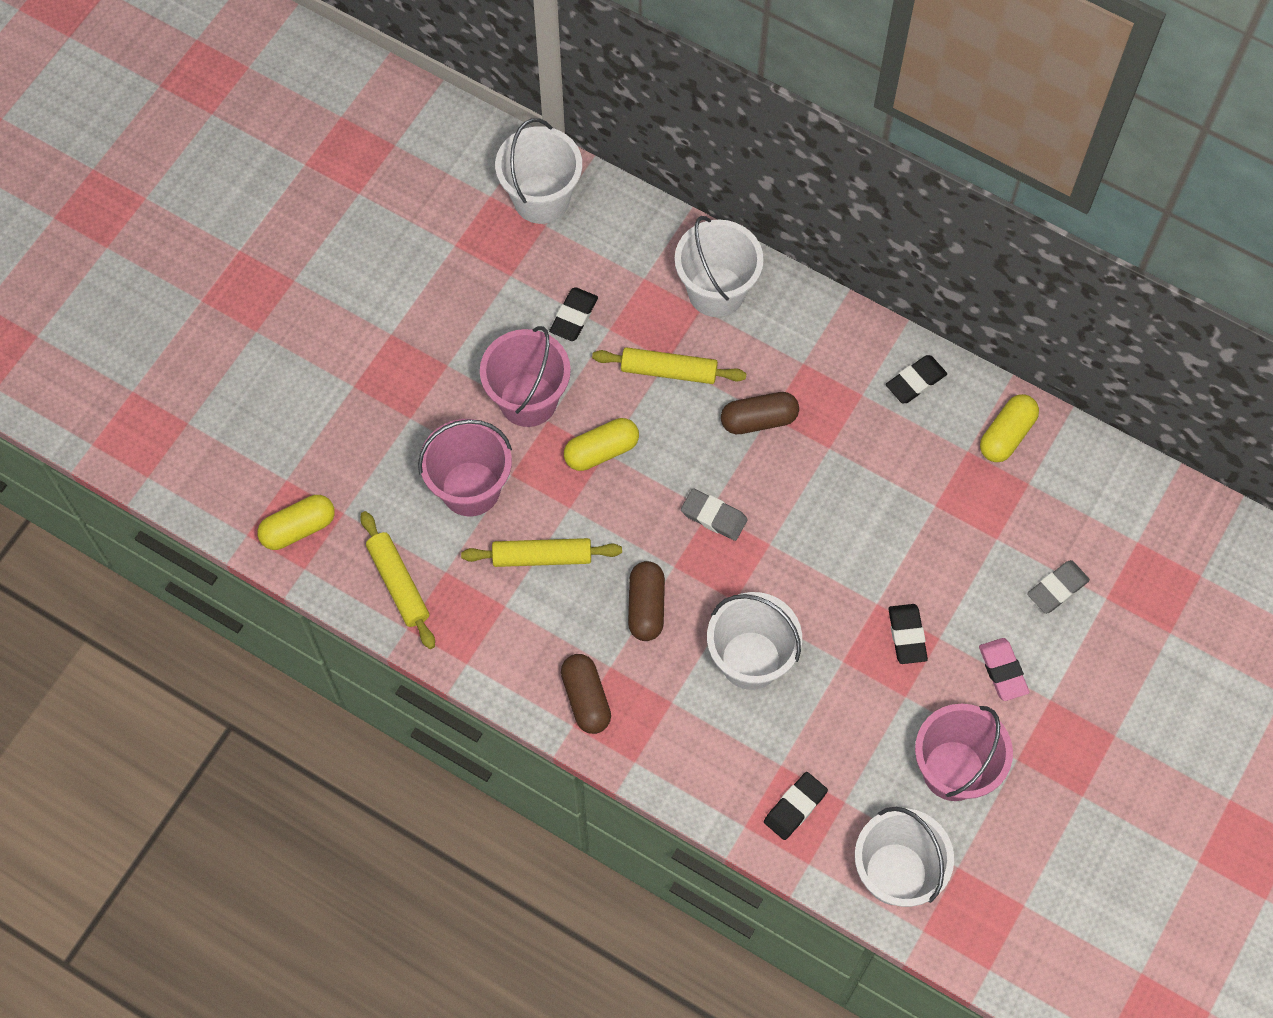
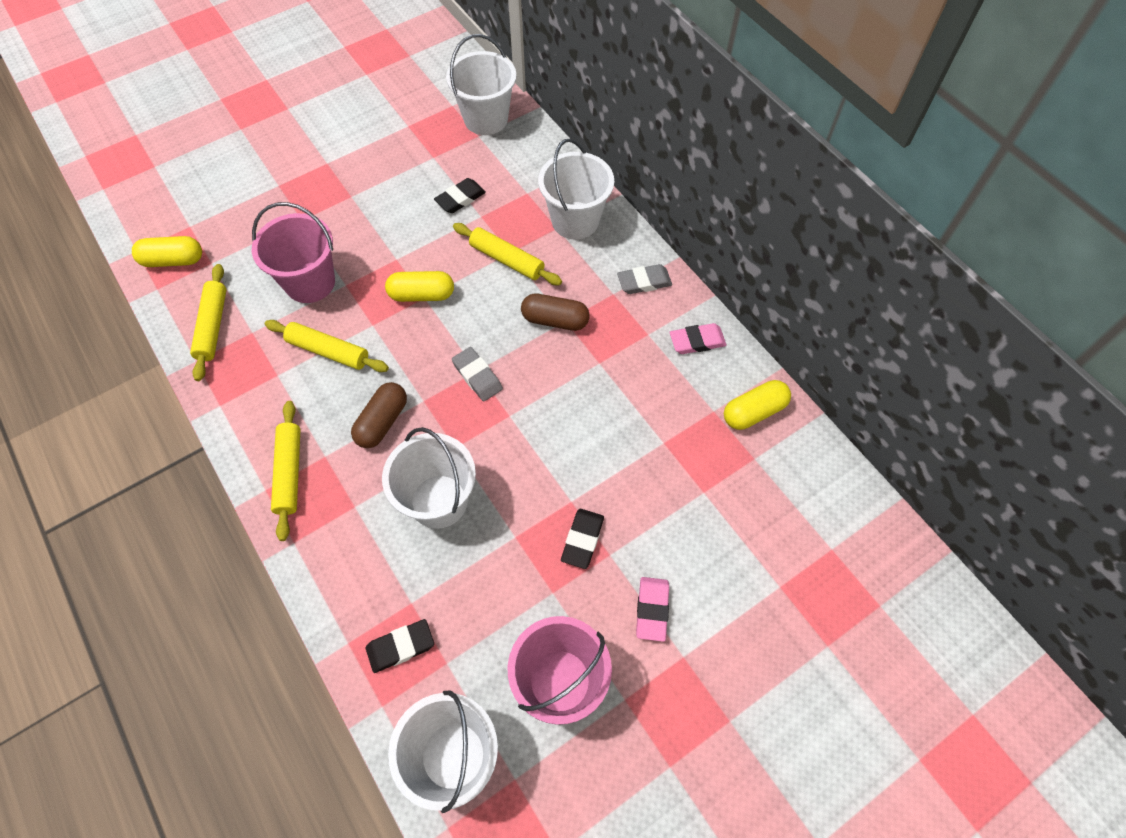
camera: 25 degrees right, 5 degrees down
(528, 400) = (391, 240): pink bucket -> none
(586, 698) = (289, 472): brown capsule -> yellow rolling pin
(915, 381) = (697, 341): black eraser -> pink eraser
(1057, 588) = (738, 558): grey eraser -> grey eraser (644, 282)

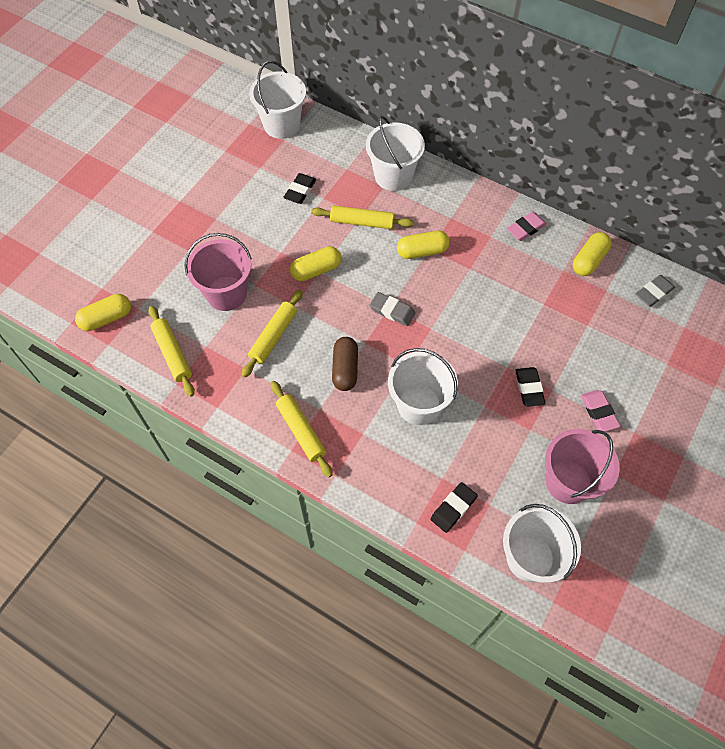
camera: 25 degrees left, 0 degrees up
(328, 351) = (273, 336): yellow rolling pin -> yellow rolling pin turned 60 degrees counterclockwise
(555, 320) = (422, 251): brown capsule -> yellow capsule
(644, 282) = (467, 201): grey eraser -> grey eraser (654, 292)

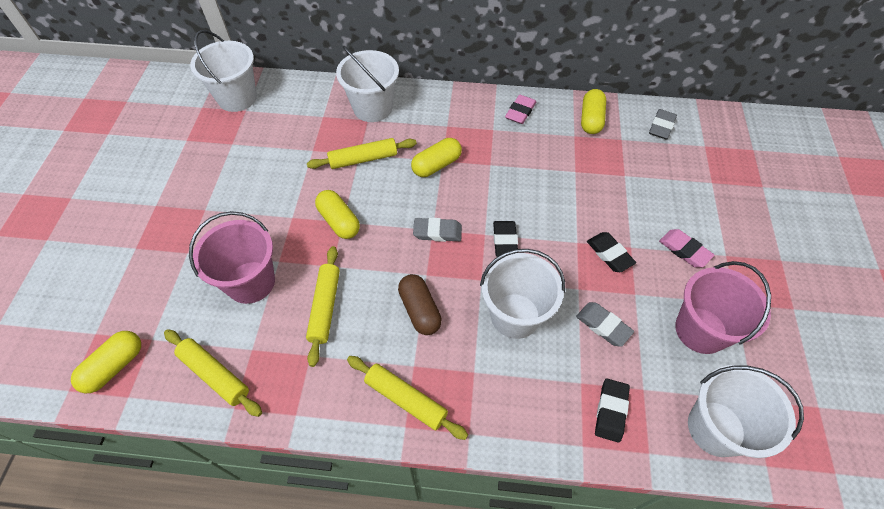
camera: 25 degrees left, 5 degrees down
(300, 190) = (285, 151): black eraser -> black eraser (505, 241)
(316, 270) = (339, 221): yellow capsule -> yellow capsule turned 75 degrees counterclockwise
(487, 443) = (603, 325): none -> grey eraser

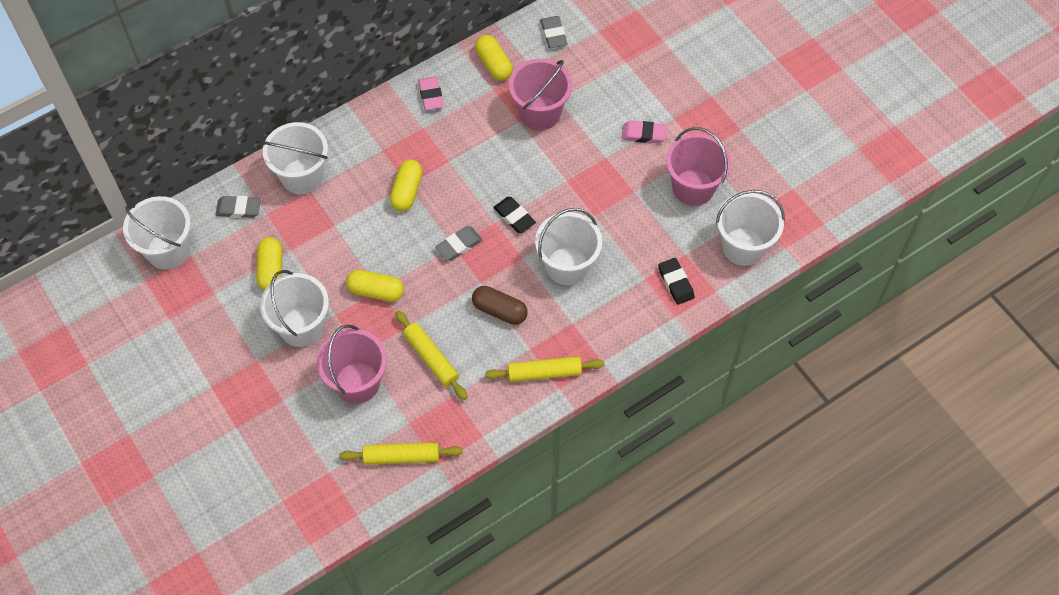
camera: 40 degrees left, 5 degrees up
(114, 366) = (324, 507): yellow capsule -> yellow capsule (271, 270)
(260, 208) = (301, 327): none -> white bucket
(363, 159) = (342, 227): yellow rolling pin -> none
(599, 176) = (540, 113): none -> pink bucket
(603, 325) = (630, 230): grey eraser -> grey eraser (239, 209)
(609, 254) = (595, 174): black eraser -> none

